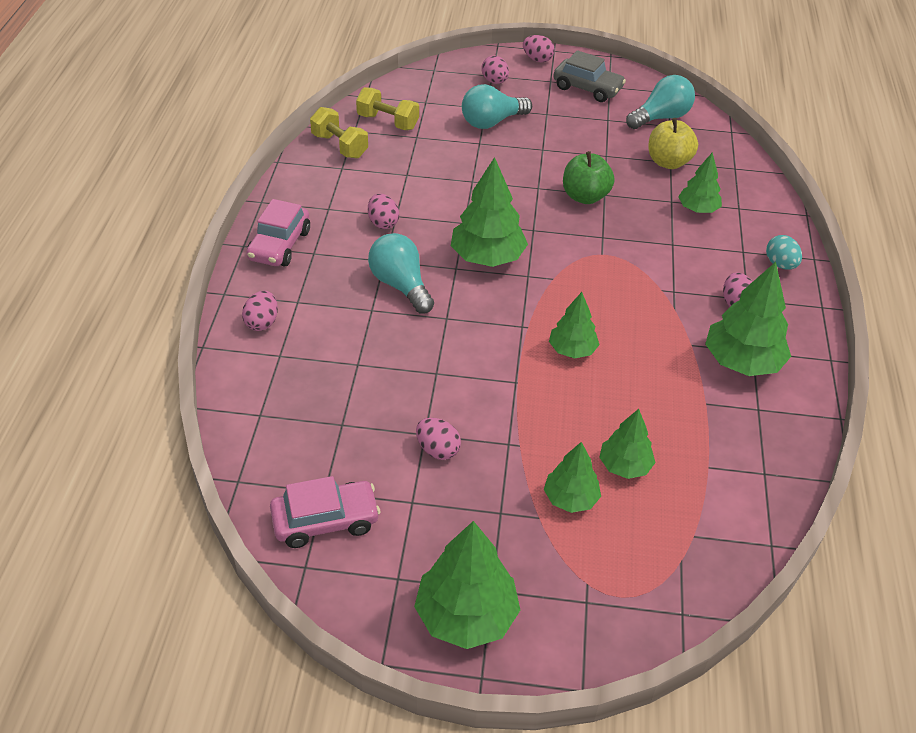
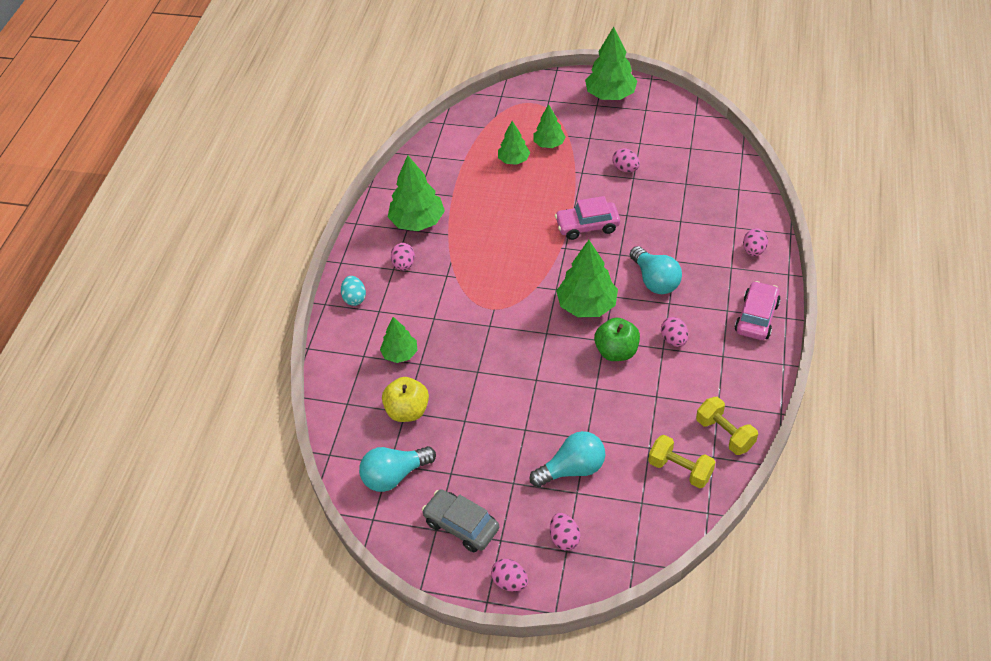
camera: 170 degrees left, 5 degrees up
(325, 521) = (687, 134): pink car -> pink car (587, 226)
(572, 350) = (532, 230): green tree -> none
(585, 196) = (495, 368): green apple -> green apple (616, 351)

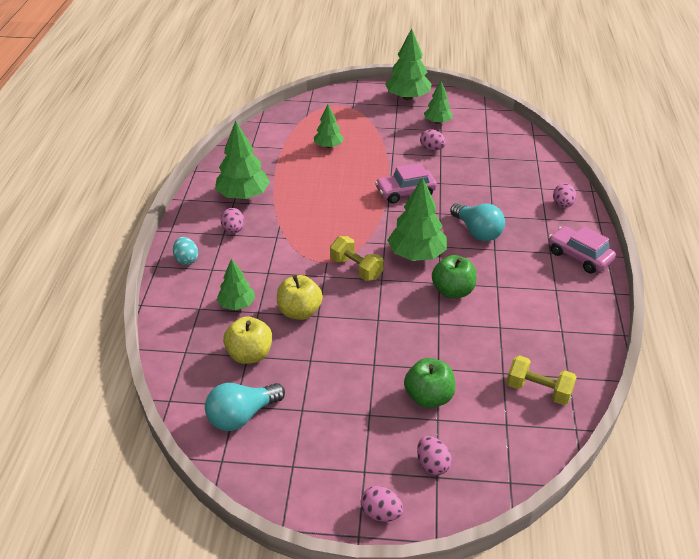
camera: 10 degrees left, 10 degrees down
(460, 366) = (299, 312): none -> yellow apple
(461, 525) = (320, 460): grey car -> none
(549, 144) = (359, 133): green tree -> green tree (437, 122)
(572, 469) = (428, 397): turquoise light bulb -> green apple
(673, 340) = (506, 279): pink egg -> none
(724, 434) = (575, 356): yellow dumbbell -> yellow dumbbell (356, 269)
(756, 317) = (579, 256): pink car -> pink car turned 60 degrees counterclockwise

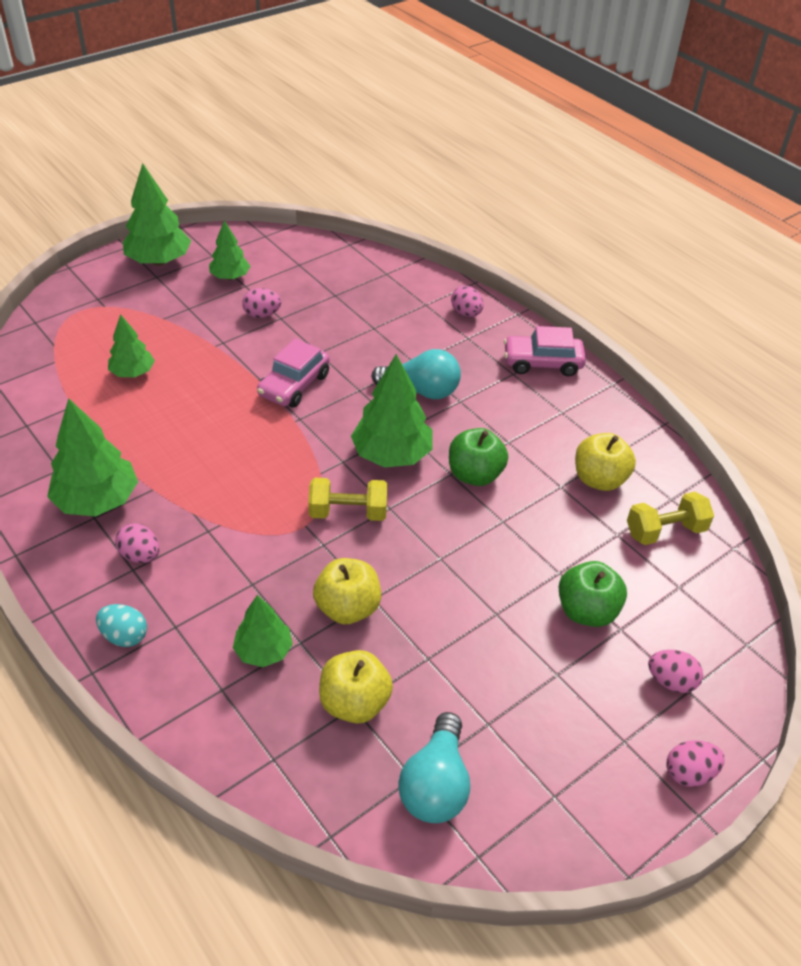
camera: 45 degrees left, 5 degrees up
(531, 338) = (599, 479): none -> yellow apple

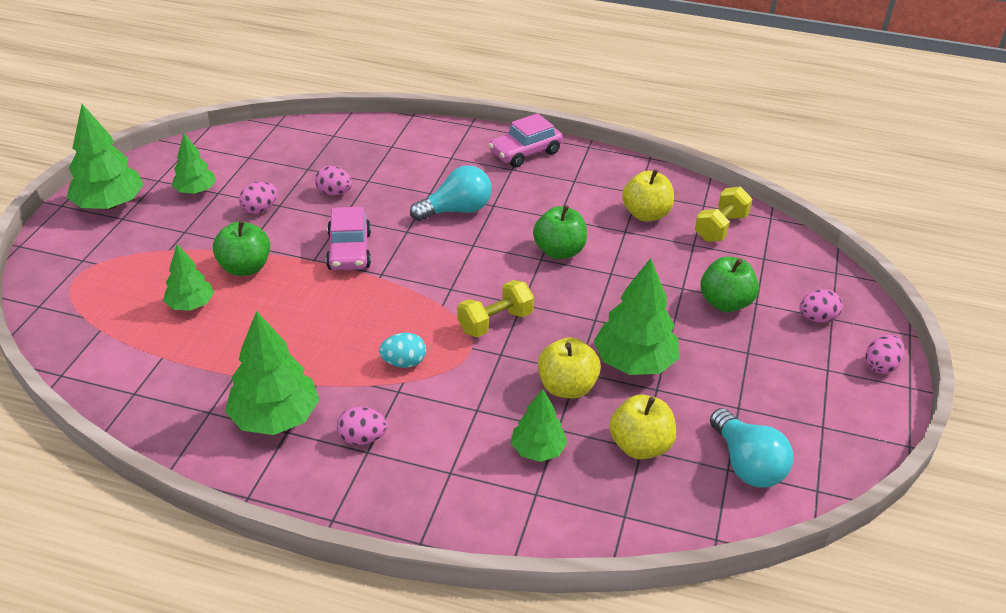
camera: 35 degrees left, 5 degrees down
(125, 636) = (417, 502): turquoise egg -> turquoise egg (404, 362)
(201, 360) = (245, 267): none -> green apple
(392, 454) = (483, 266): green tree -> green tree (634, 362)
(466, 313) = (431, 140): pink egg -> pink egg (334, 193)

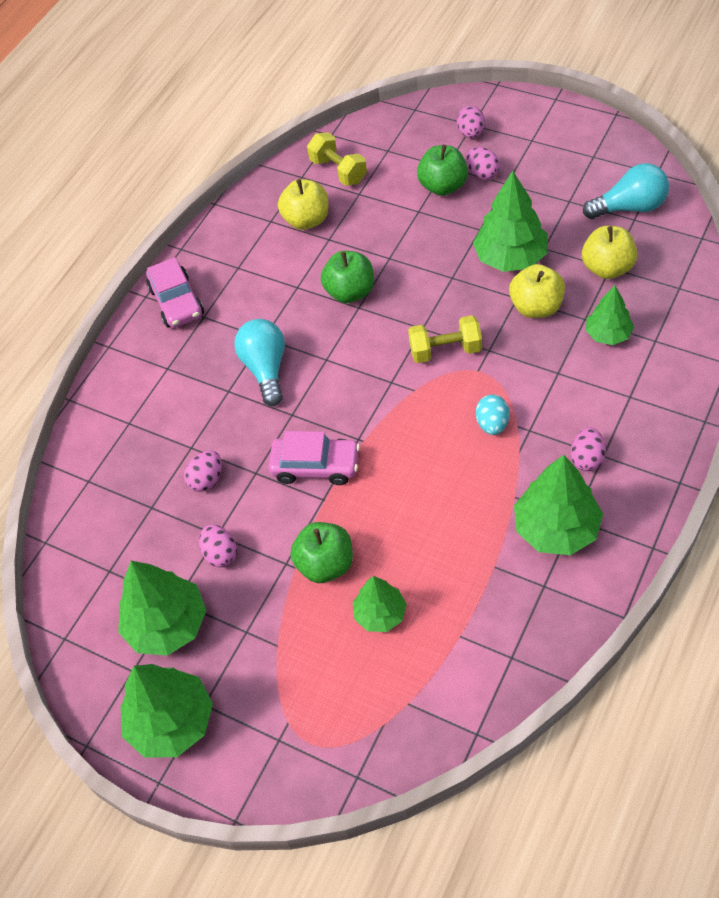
camera: 70 degrees left, 15 degrees up
(196, 191) = (167, 624): green tree -> green tree, size x1.66
(495, 322) = (445, 350): yellow dumbbell -> yellow dumbbell turned 75 degrees counterclockwise
(880, 366) = (531, 109): pink egg -> pink egg (482, 173)

